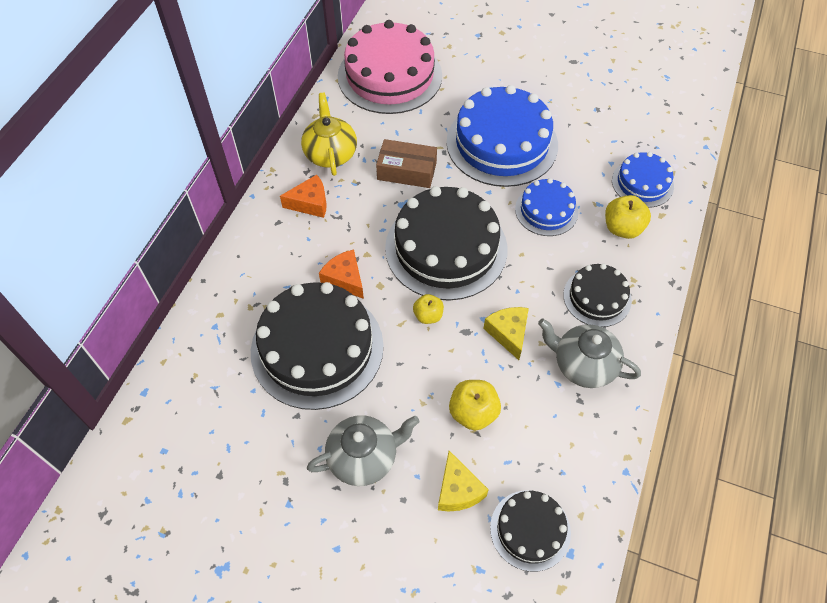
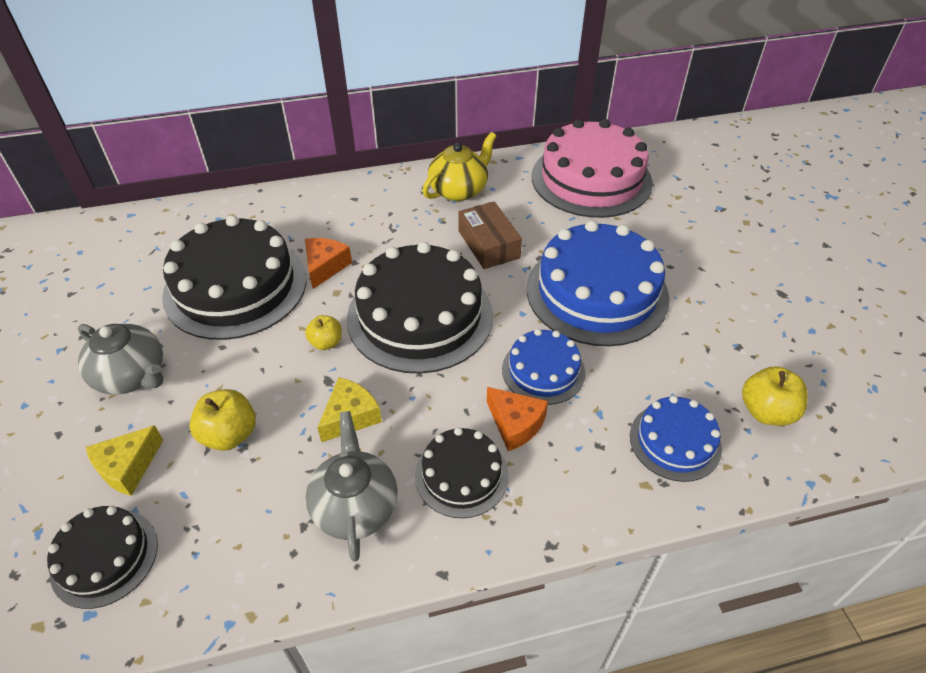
camera: 55 degrees right, 10 degrees down
(310, 203) = (392, 206): orange cheese -> orange cheese (515, 424)
(622, 228) = (585, 453): yellow apple -> yellow apple (766, 411)

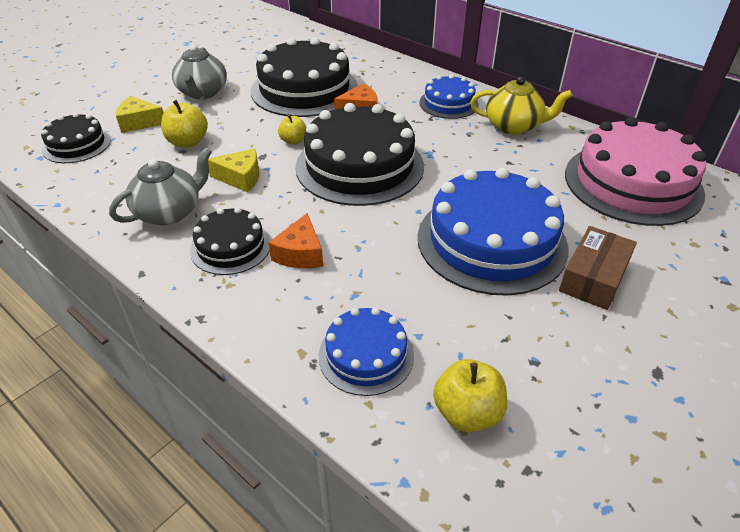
camera: 55 degrees right, 5 degrees down
(488, 244) = (472, 164): brown box -> brown box (593, 277)
(543, 370) = (368, 246): blue cake -> blue cake (448, 103)

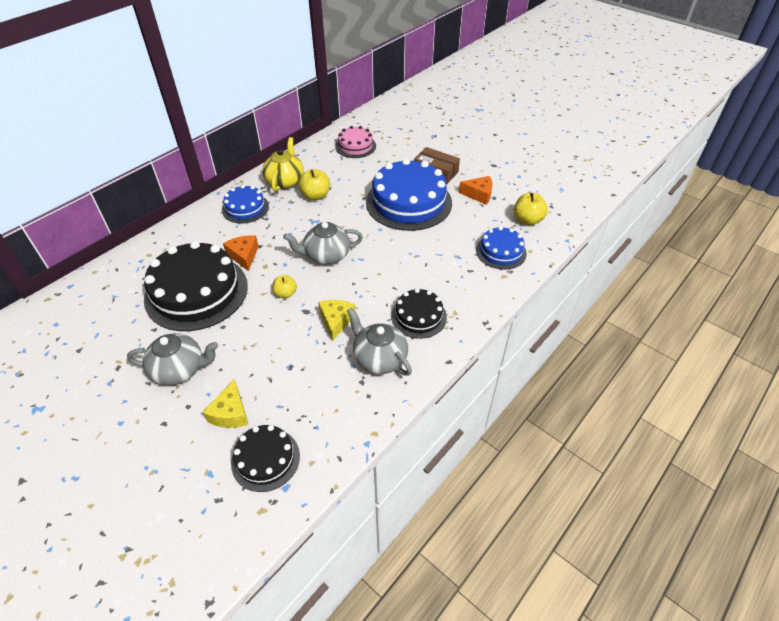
camera: 90 degrees left, 5 degrees up
(188, 142) = (276, 365): yellow apple -> yellow apple (316, 196)
(300, 253) = (423, 281): orange cheese -> orange cheese (479, 194)
(359, 166) = (326, 255): black cake -> grey teapot
(632, 183) = (355, 146): pink cake -> pink cake, size x0.53

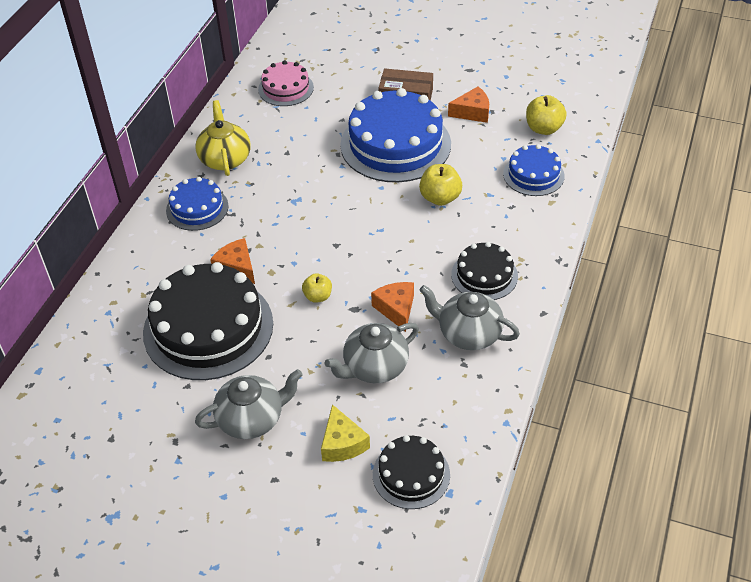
camera: 20 degrees left, 0 degrees up
(316, 196) = (276, 167): yellow apple -> yellow apple (440, 198)
(326, 255) = (337, 237): grey teapot -> grey teapot (374, 367)
(336, 321) = (396, 309): yellow cheese -> orange cheese

